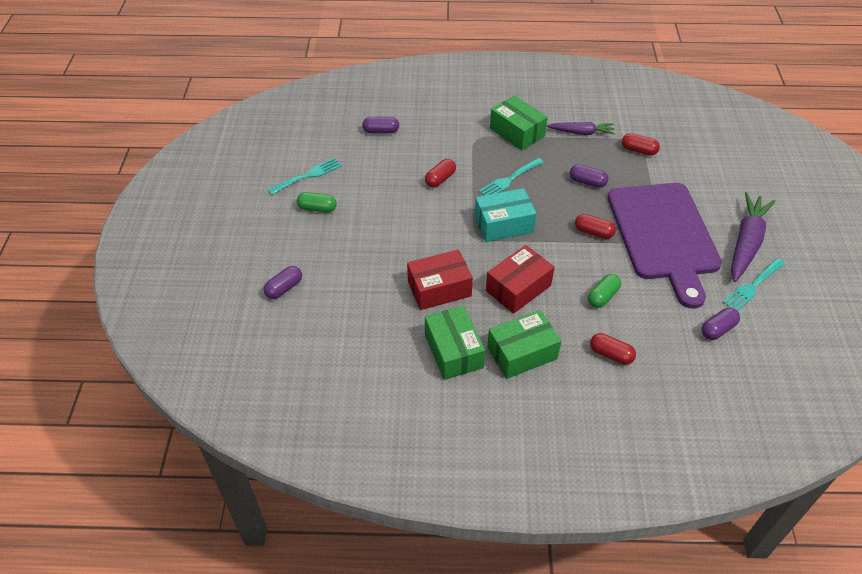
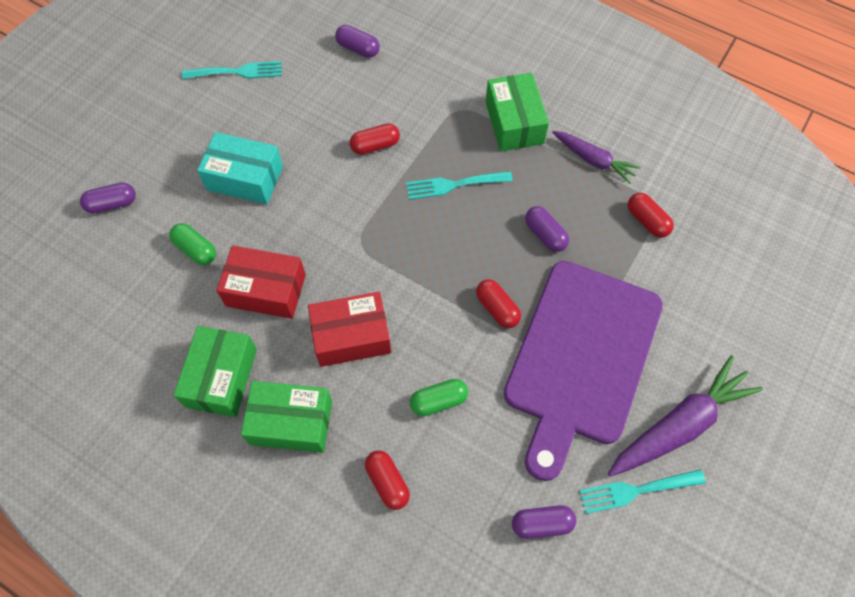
camera: 30 degrees right, 15 degrees up
(317, 208) = (216, 119): green capsule -> green capsule (195, 249)
(503, 224) = (400, 243): turquoise box -> turquoise box (245, 178)

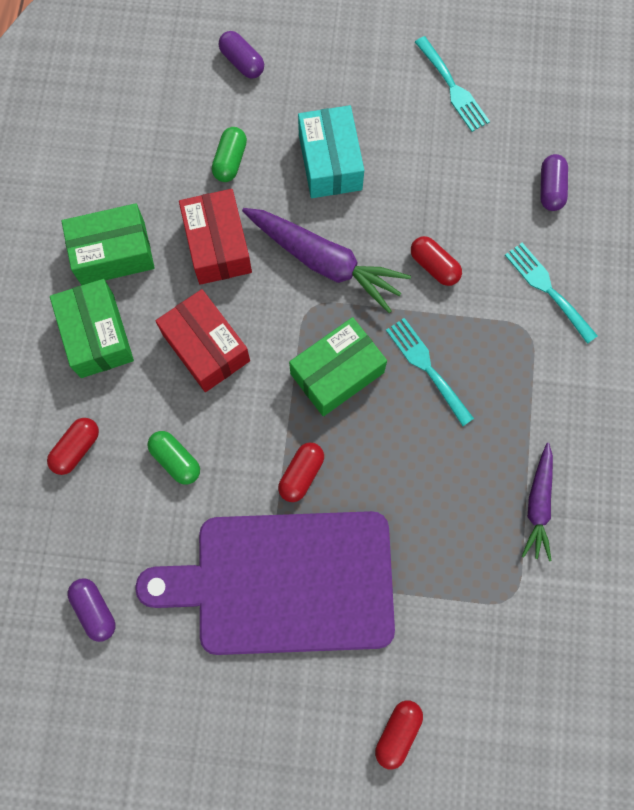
camera: 65 degrees right, 10 degrees up
(514, 122) = (542, 397): green box -> green box (337, 373)
(545, 234) = (413, 488): purple capsule -> none
(636, 490) = (165, 691): turquoise fork -> turquoise fork (547, 289)
(647, 221) = (487, 594): red capsule -> red capsule (397, 732)
(680, 425) = (255, 714): purple carrot -> purple carrot (324, 262)

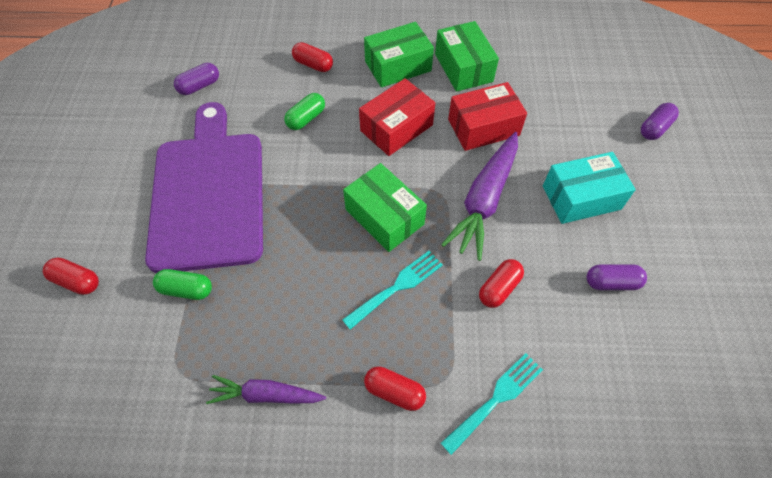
camera: 85 degrees right, 15 degrees down
(230, 161) = (560, 128): green capsule -> green capsule (186, 289)
(301, 474) = (295, 198): red capsule -> red capsule (394, 391)
(453, 88) = (697, 296): turquoise fork -> none
(550, 189) = (614, 400): purple capsule -> purple capsule (611, 282)

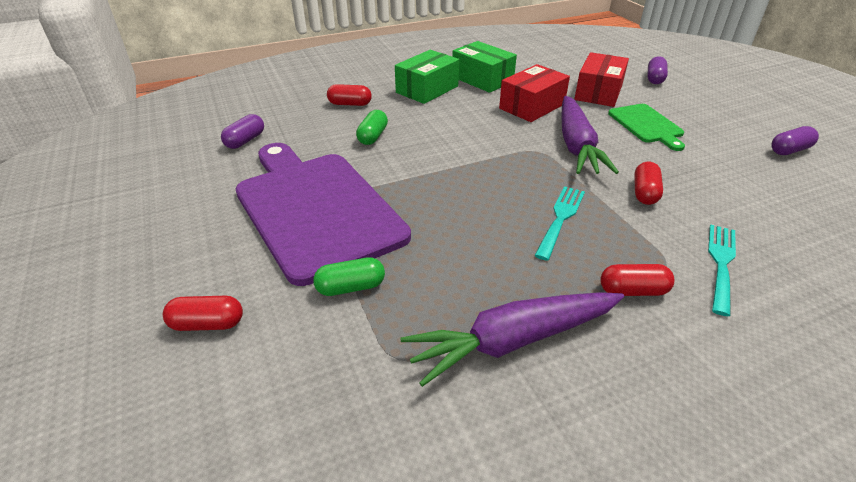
camera: 25 degrees left, 20 degrees down
(266, 394) = (513, 341): purple carrot -> purple carrot, size x1.65
(384, 216) = (503, 177): green box -> none
(396, 128) = (460, 123): red box -> red box (598, 92)
(581, 197) = (646, 125): turquoise box -> green cutting board
(611, 282) = (722, 164): purple capsule -> purple capsule (789, 150)

